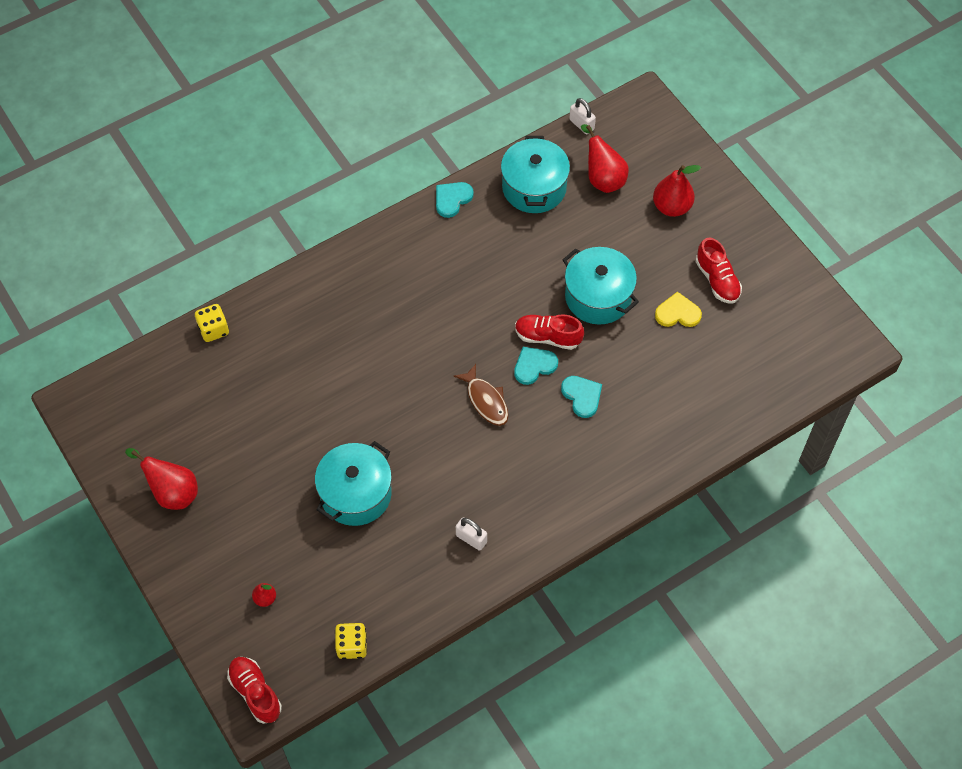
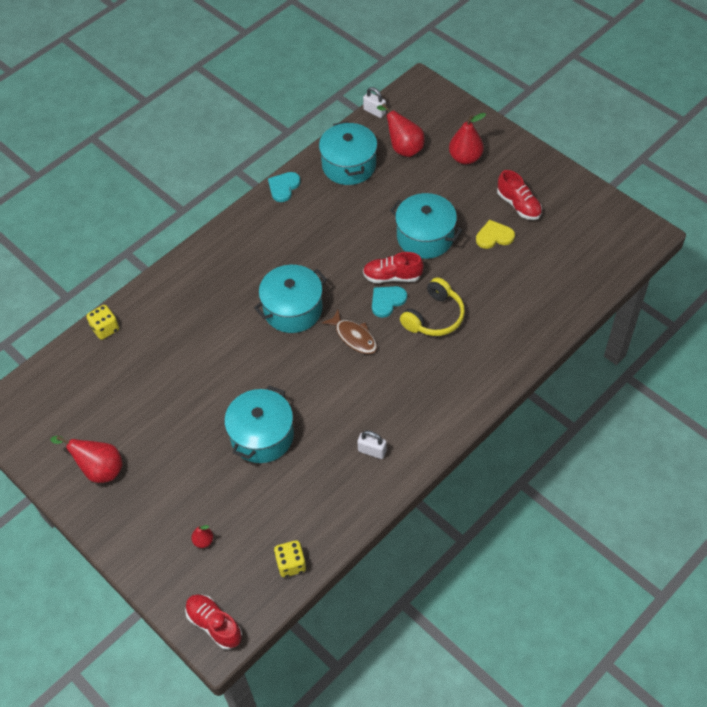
camera: 10 degrees left, 5 degrees down
(426, 352) = (293, 309): none -> turquoise pot
(582, 396) = (434, 316): turquoise heart -> yellow headphones

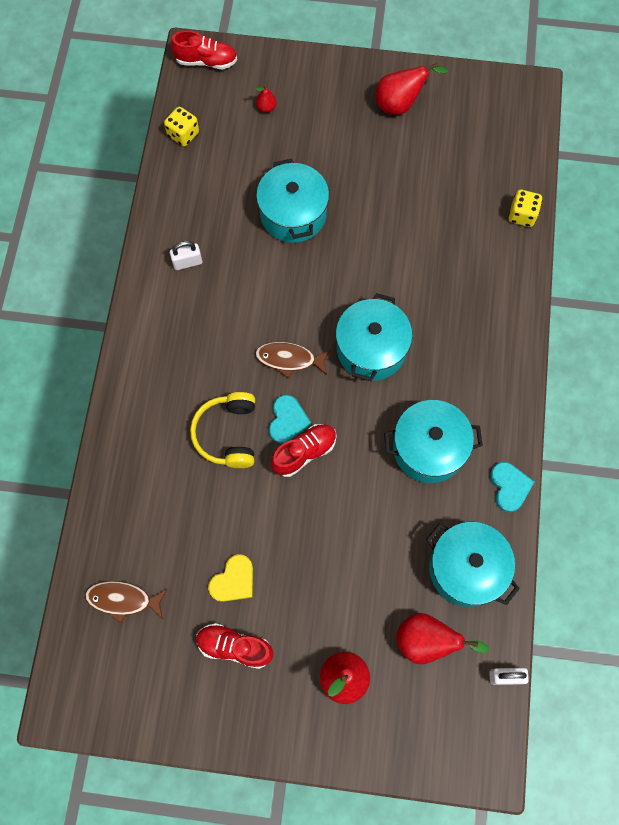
camera: 140 degrees right, 15 degrees up
(425, 237) = (307, 527): turquoise pot -> turquoise pot (428, 448)
(573, 265) = (123, 600): none -> brown fish

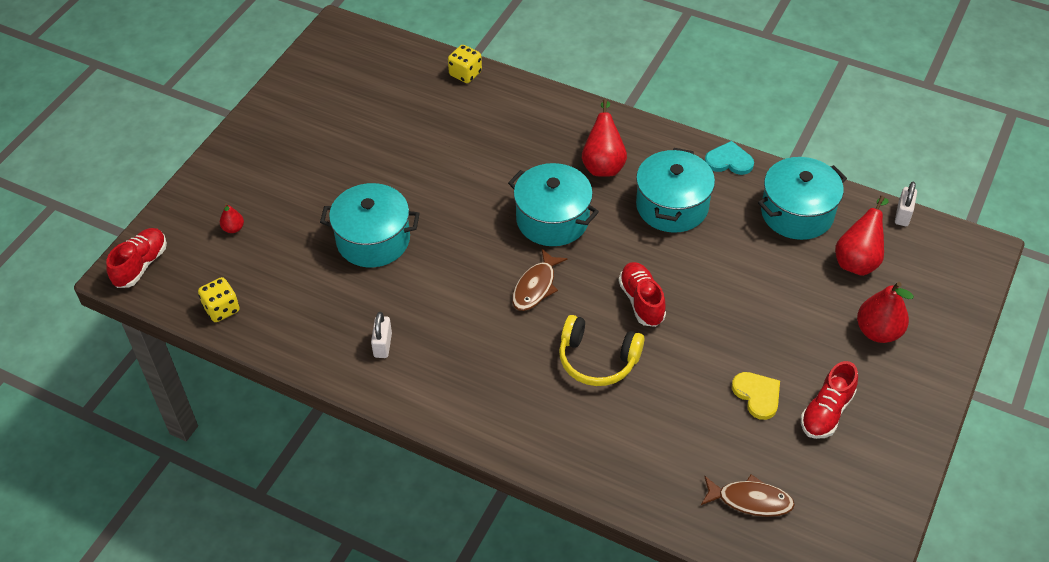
camera: 70 degrees left, 20 degrees down
(123, 600) = (750, 500): brown fish -> brown fish turned 105 degrees counterclockwise
(287, 420) = (601, 305): turquoise heart -> none
(400, 104) = (296, 123): red pear -> red pear (603, 164)

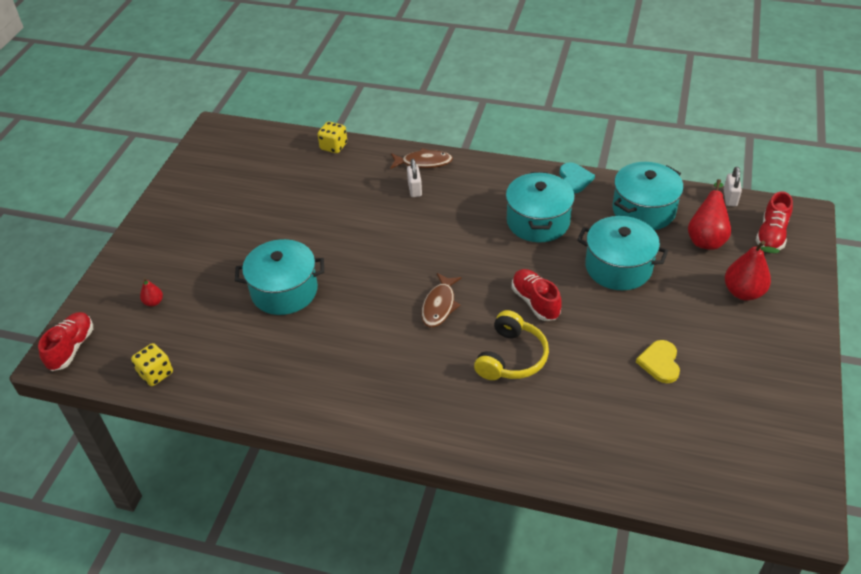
camera: 10 degrees left, 5 degrees down
(383, 345) = (314, 379): white padlock -> white padlock (415, 189)
(552, 219) = (439, 248): turquoise pot -> turquoise pot (618, 267)
(597, 359) = (511, 357): yellow headphones -> yellow headphones turned 75 degrees counterclockwise
(603, 164) = (470, 198): red pear -> none
(729, 161) = (574, 179): turquoise heart -> turquoise heart turned 90 degrees clockwise
(750, 500) = (684, 454): brown fish -> brown fish (423, 162)
(757, 395) = (660, 363): yellow heart -> yellow heart turned 135 degrees counterclockwise
(826, 412) = (723, 366): red shoe -> red shoe (771, 235)

